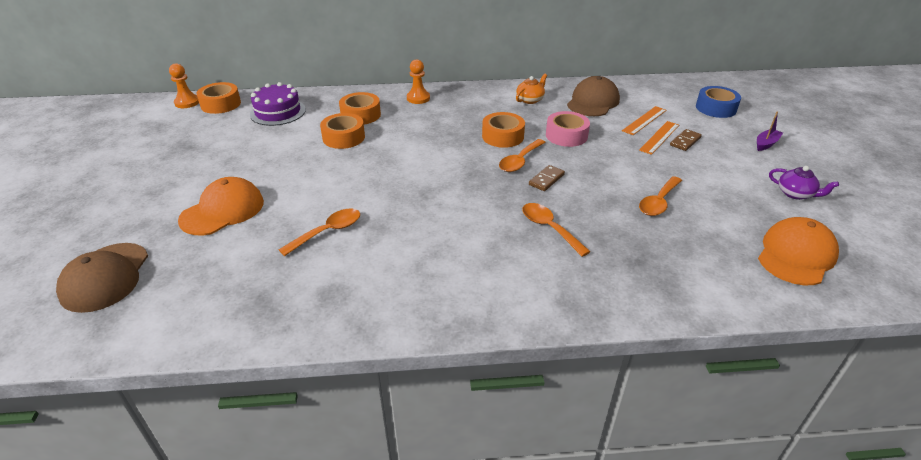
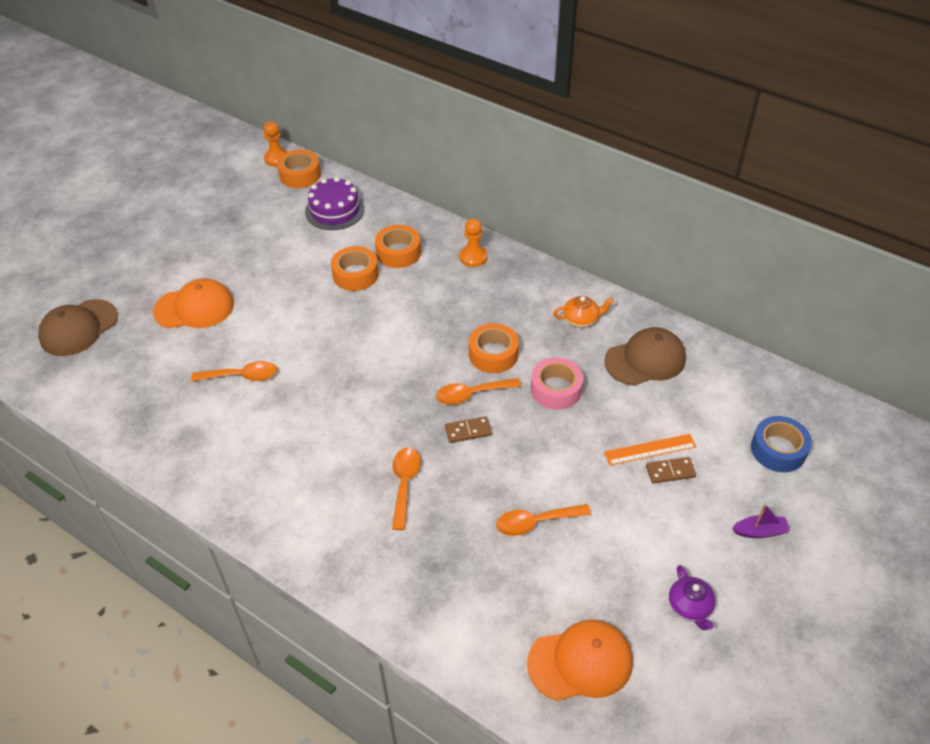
camera: 40 degrees right, 10 degrees up
(644, 120) = (666, 418): orange ruler -> none

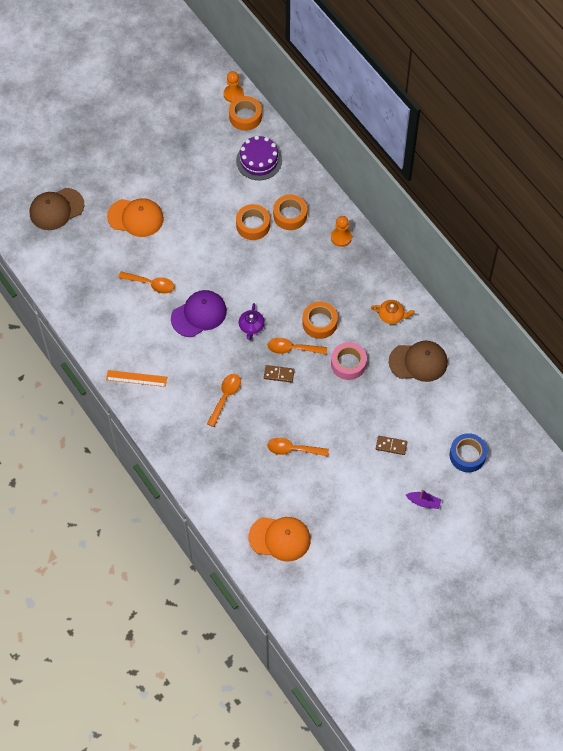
camera: 20 degrees right, 15 degrees up
(323, 392) = (199, 314): none -> purple cap
(650, 450) = (386, 427): orange ruler -> orange ruler (136, 378)
(690, 607) = (356, 531): purple teapot -> purple teapot (251, 327)

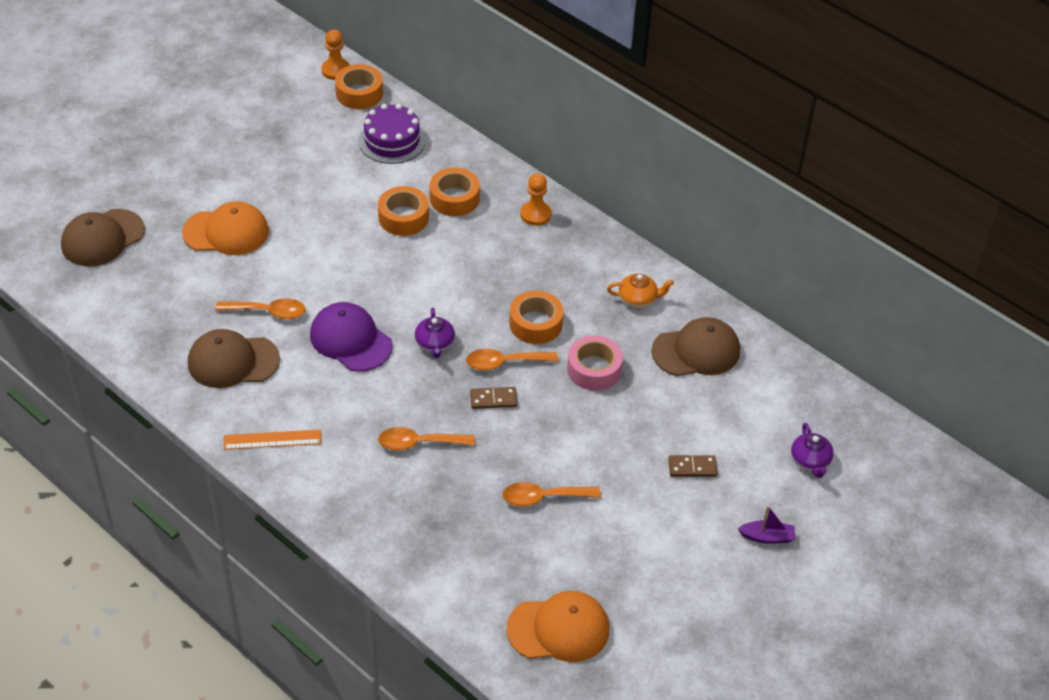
camera: 15 degrees left, 15 degrees down
(122, 317) = (233, 361): none -> brown cap
(199, 314) = (350, 340): purple cap -> purple cap turned 90 degrees counterclockwise
(225, 397) = (419, 443): orange spoon -> orange spoon turned 105 degrees counterclockwise
(467, 455) = (810, 461): blue tape -> purple teapot

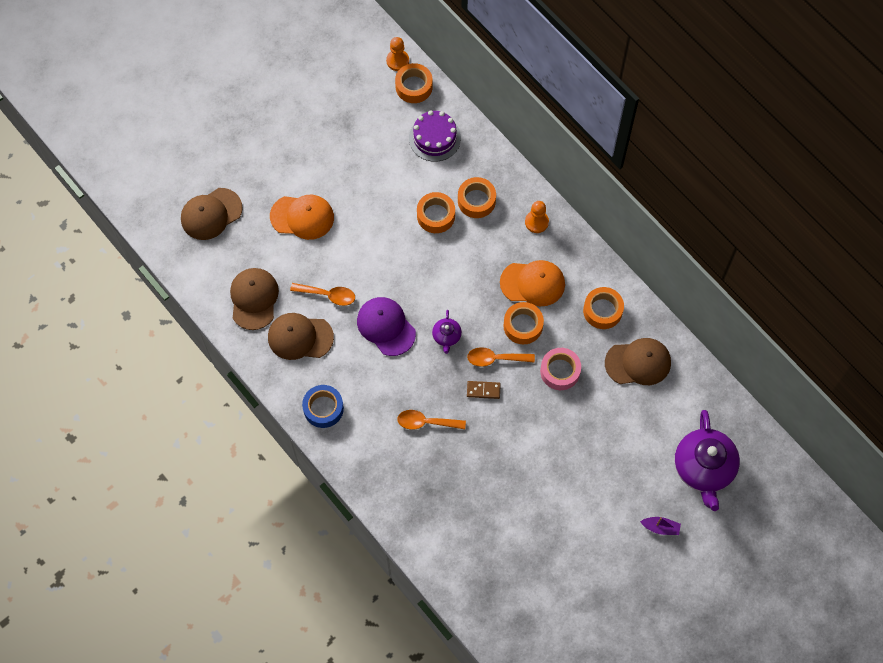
camera: 10 degrees right, 20 degrees up
(166, 324) = (254, 299): none -> brown cap
(272, 440) = (323, 408): orange ruler -> blue tape
(543, 497) = (508, 477): orange spoon -> none
(558, 629) = (504, 584): orange cap -> orange cap (533, 283)
(638, 299) = (602, 310): orange teapot -> orange tape
(692, 467) = (617, 464): brown domino -> none
(810, 461) = (704, 468): purple teapot -> purple teapot, size x2.11

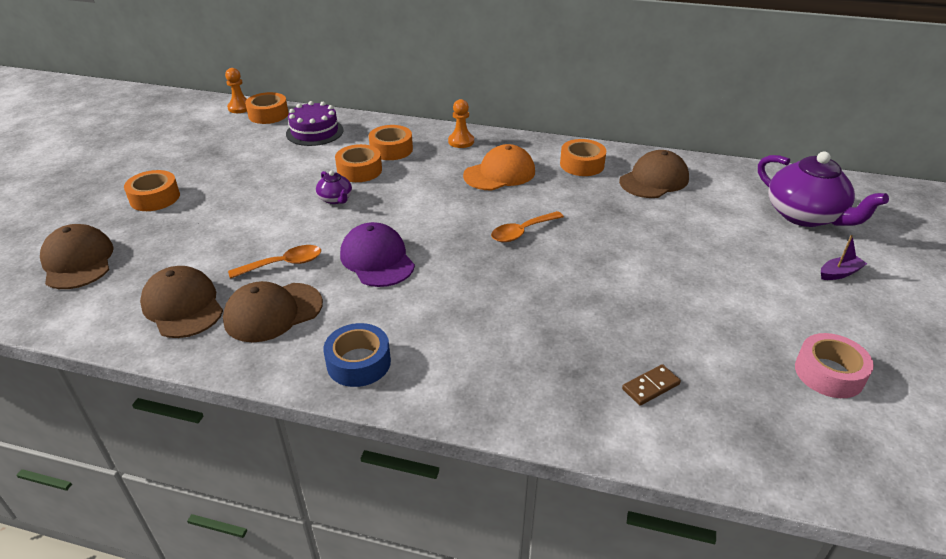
camera: 35 degrees left, 30 degrees down
(211, 214) = (78, 261): brown cap -> brown cap turned 135 degrees clockwise
(302, 217) = (206, 222): orange cap -> none
(386, 327) = (377, 259): purple cap -> purple cap turned 45 degrees clockwise
(426, 422) = (502, 313): orange spoon -> none
(446, 336) = (453, 238): purple teapot -> purple teapot (336, 199)
(483, 390) = (536, 259): brown domino -> brown domino (650, 386)
(523, 326) = (522, 201): orange tape -> orange tape (155, 198)
(560, 371) = (594, 213): pink tape -> pink tape (829, 373)

